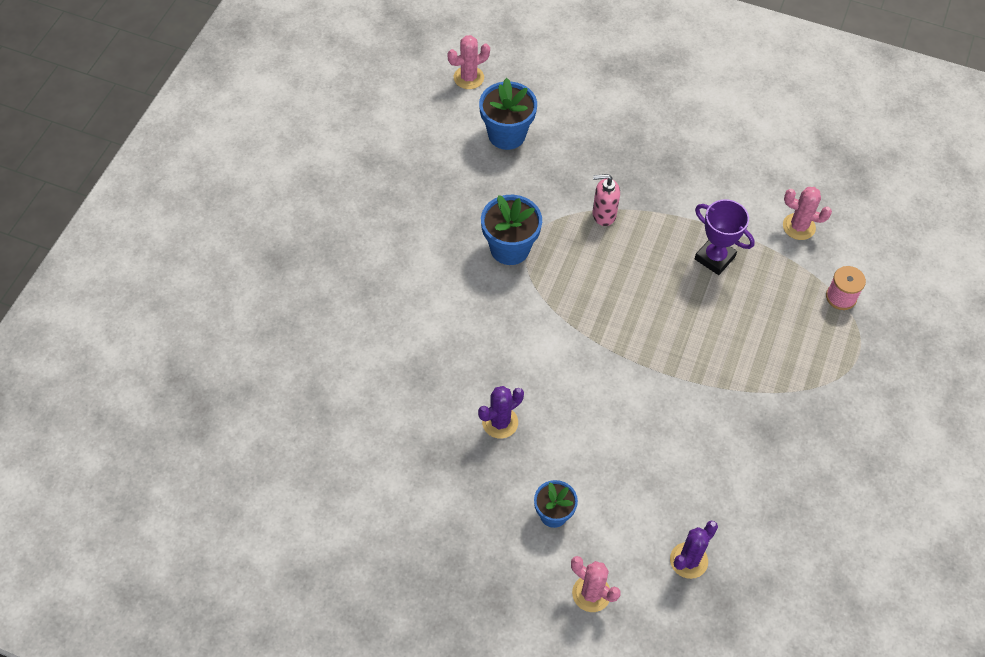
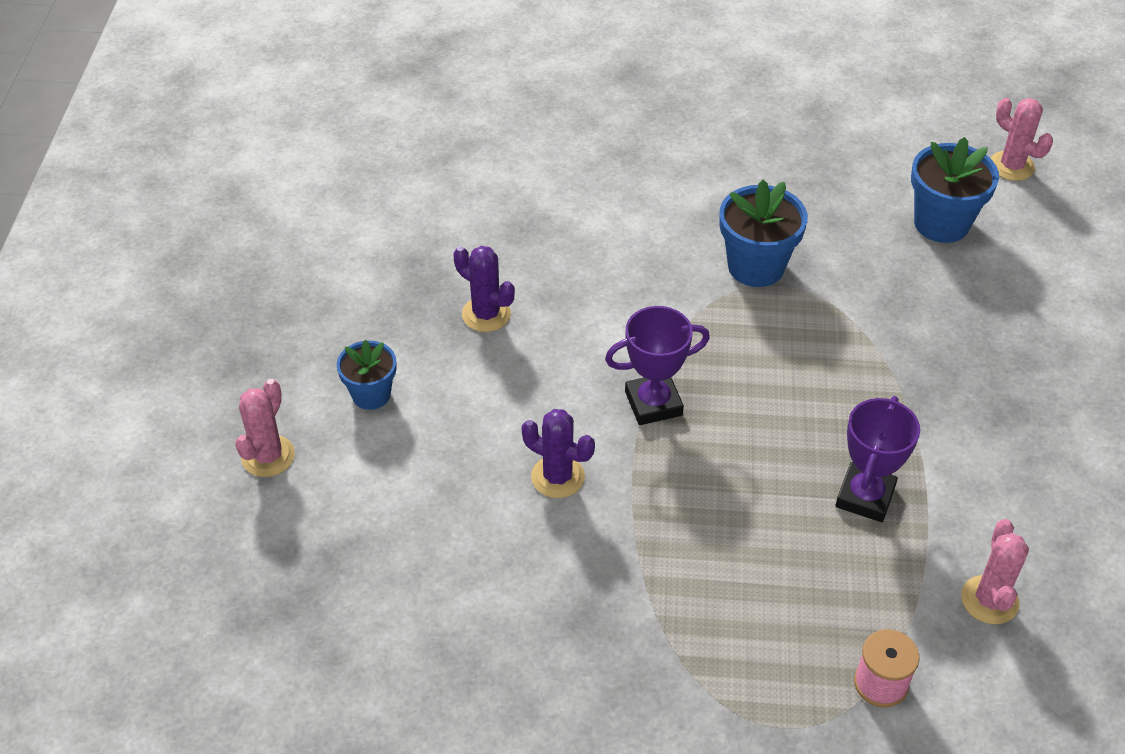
camera: 75 degrees right, 10 degrees down
(603, 215) = (868, 351): pink soap dispenser -> none
(612, 344) = (653, 403): none -> purple trophy
(688, 560) = (342, 555): purple cactus -> purple cactus (558, 477)

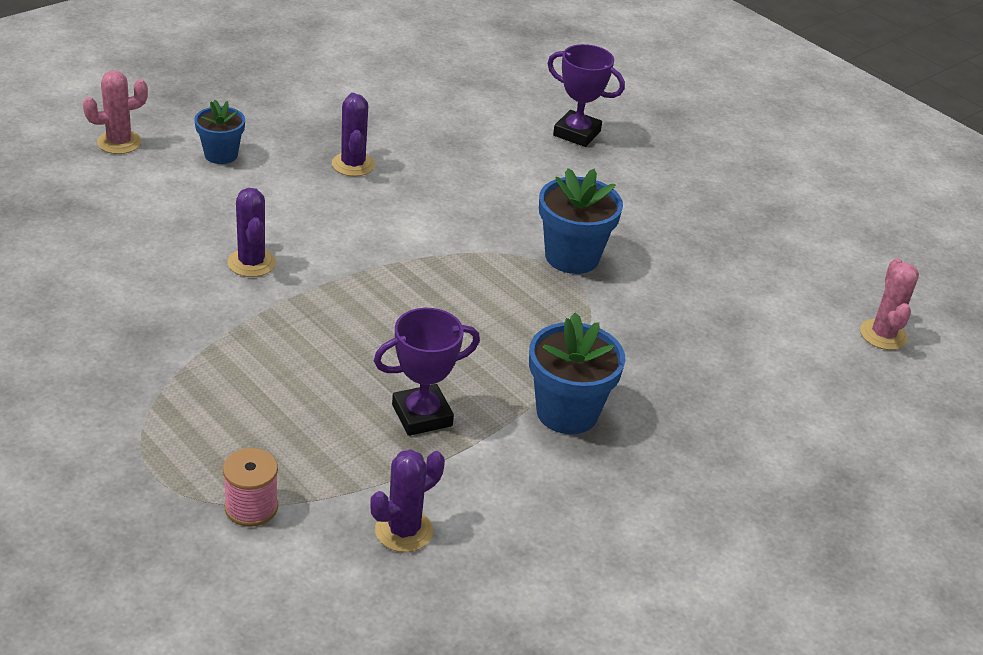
camera: 40 degrees right, 10 degrees down
(653, 403) = (373, 272): purple trophy -> purple trophy (576, 133)
(941, 223) = (759, 326): blue flower pot -> blue flower pot (567, 412)
(989, 600) = (404, 531): pink cactus -> purple cactus

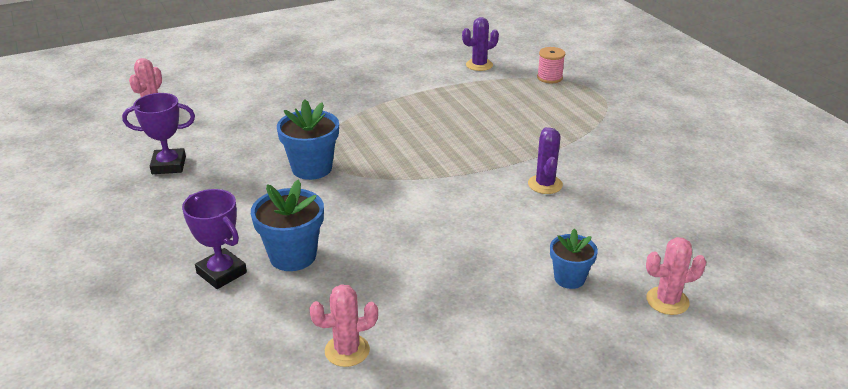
camera: 160 degrees left, 5 degrees down
(353, 165) = (450, 257): purple cactus -> none
(420, 86) = (347, 350): none -> pink cactus
(422, 415) = (455, 100): purple trophy -> purple trophy (169, 165)
(567, 412) = (375, 94): blue flower pot -> blue flower pot (293, 256)

